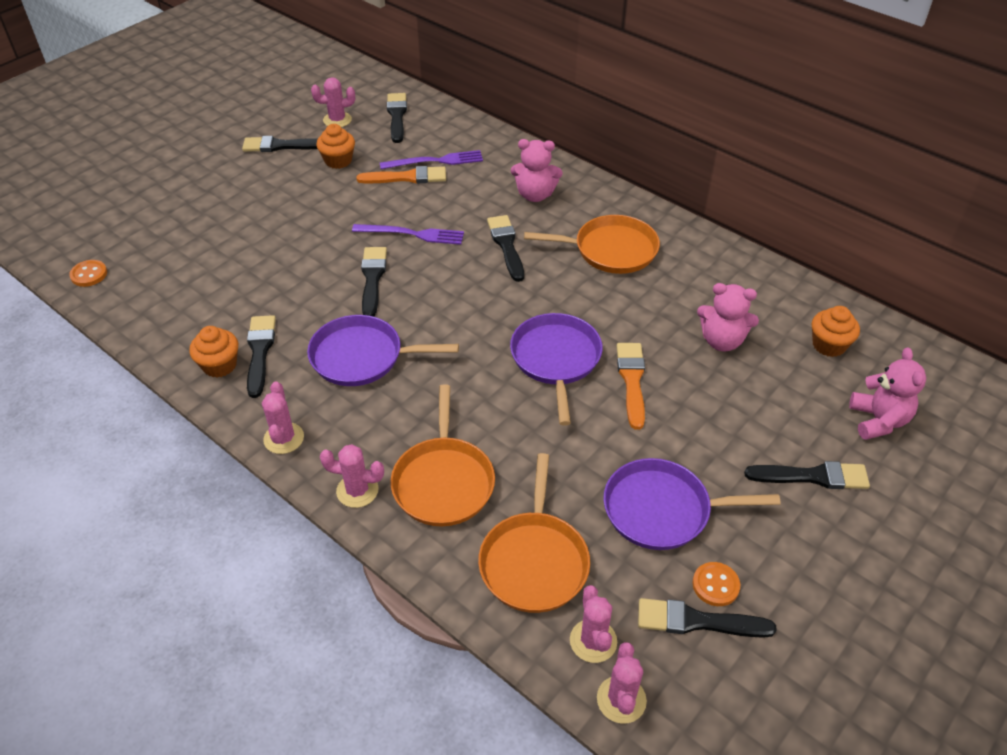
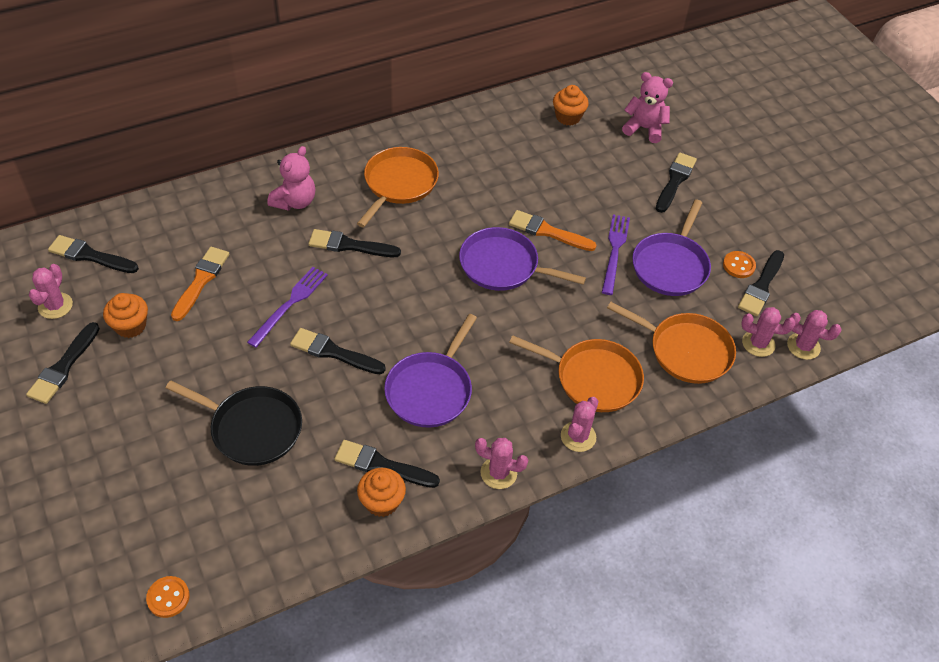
camera: 70 degrees left, 5 degrees up
(266, 260) = (252, 428): none -> black pan
(435, 161) = (191, 251): purple fork -> purple fork (614, 251)
(722, 341) = (534, 167): pink teddy bear -> none

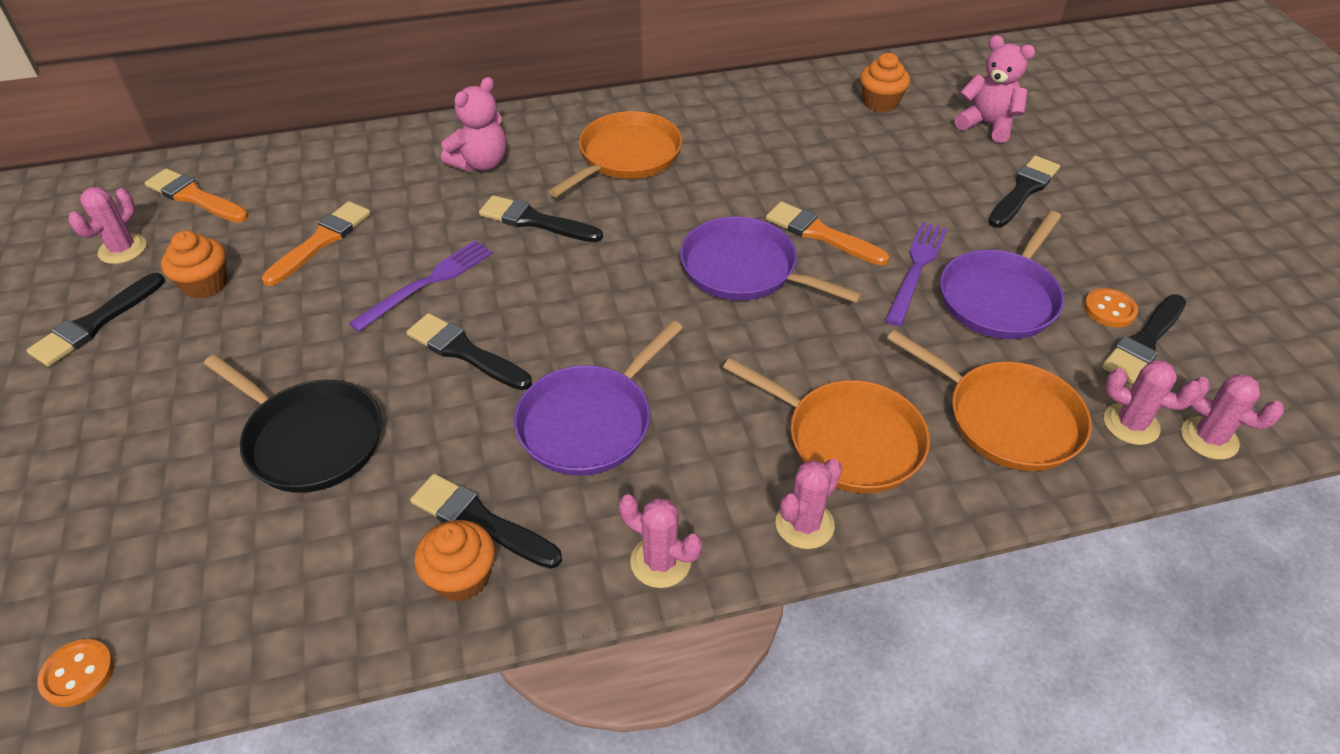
camera: 15 degrees right, 5 degrees down
(90, 256) = (195, 197): black brush -> orange brush

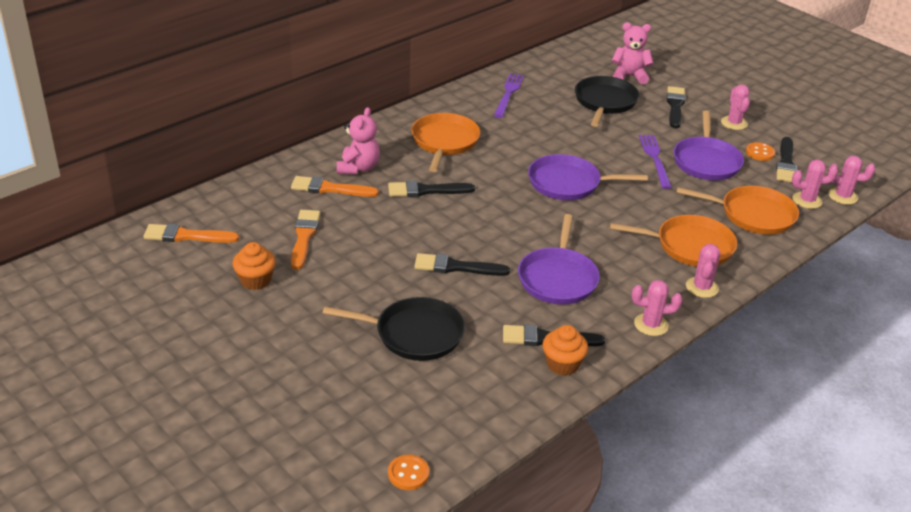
camera: 30 degrees left, 10 degrees down
(95, 323) = (207, 321): black brush -> none
(122, 249) = (173, 278): pink cactus -> pink cactus (734, 123)
(427, 283) = (396, 240): purple fork -> purple fork (508, 94)
(821, 234) = (592, 155): orange brush -> orange brush (330, 188)
(880, 102) = (562, 77): orange cupcake -> none
(913, 156) = (604, 102): none -> black pan

